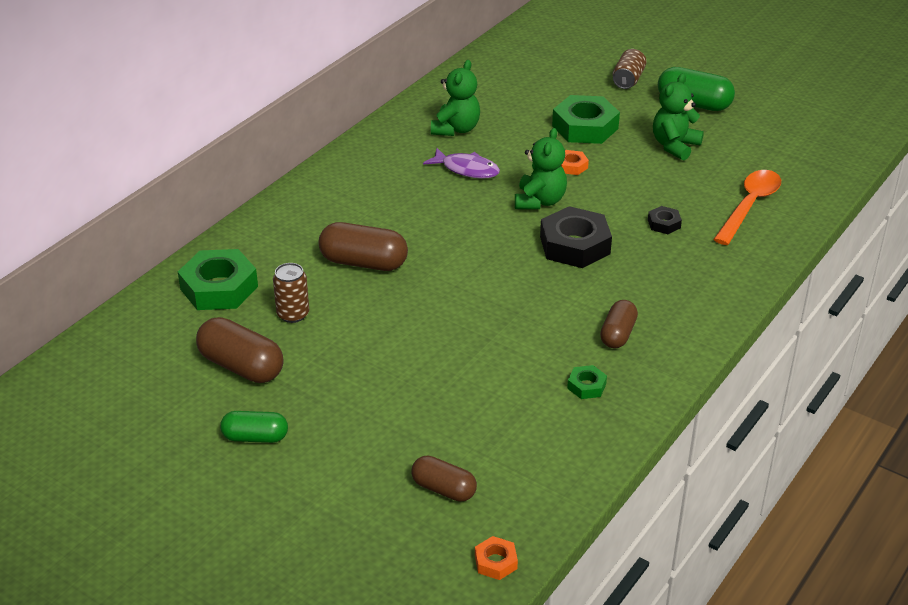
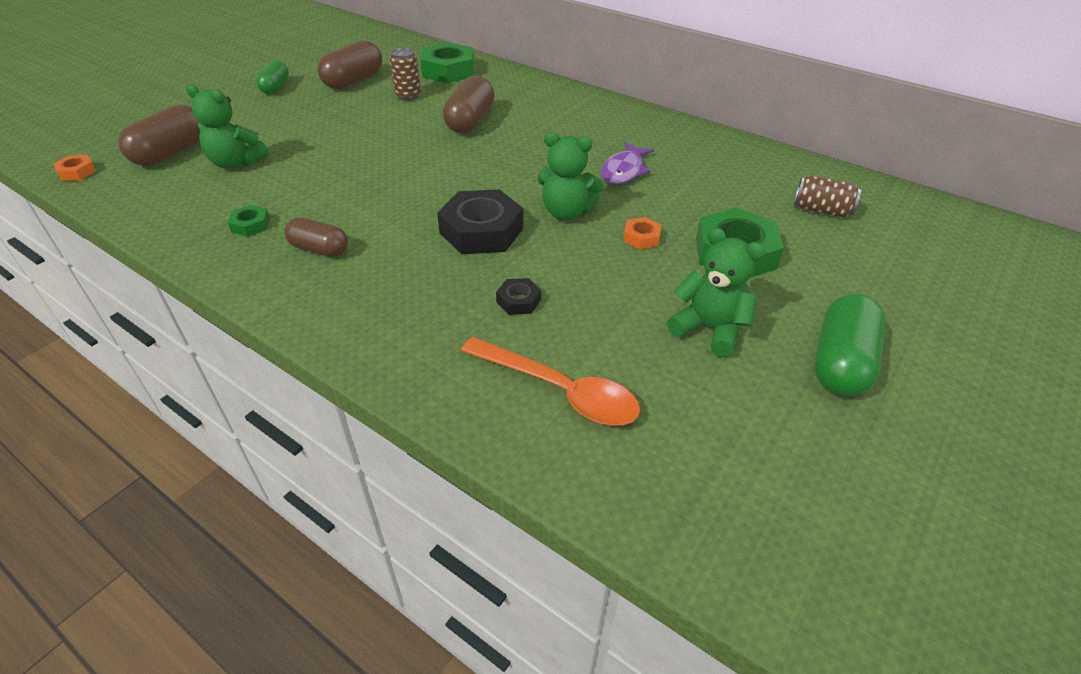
camera: 90 degrees right, 5 degrees up
(443, 489) = (171, 153): brown capsule -> brown capsule, size x1.56
(456, 129) = (702, 166): green teddy bear -> green teddy bear (236, 162)
(628, 80) = (880, 299): brown can -> brown can (821, 210)

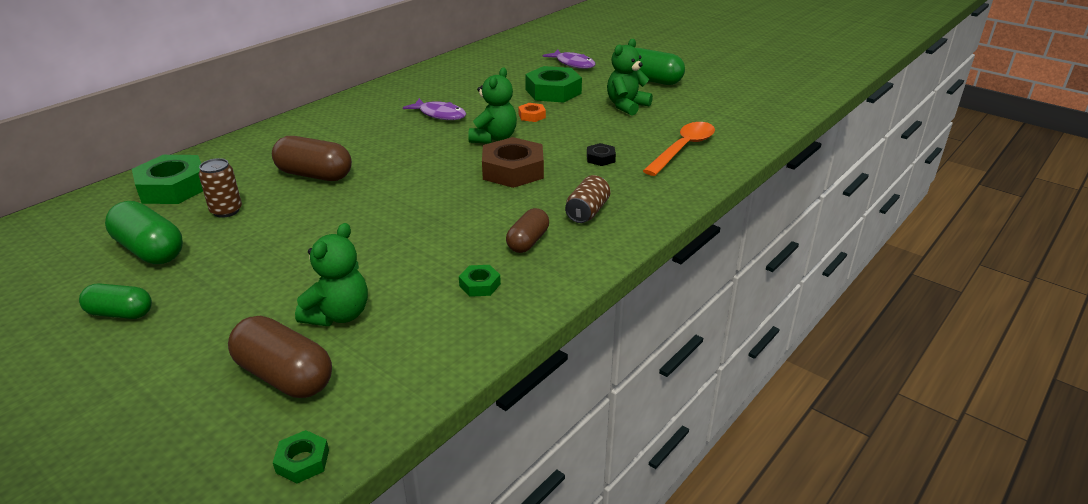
camera: 85 degrees left, 10 degrees down
(77, 172) = (302, 461): orange nut -> green nut
(353, 81) = (150, 250): brown capsule -> green capsule
(481, 231) = (513, 170): black nut -> brown nut
(821, 210) = (510, 64): brown can -> brown can (587, 212)
(862, 269) = (573, 64): none -> purple fish

